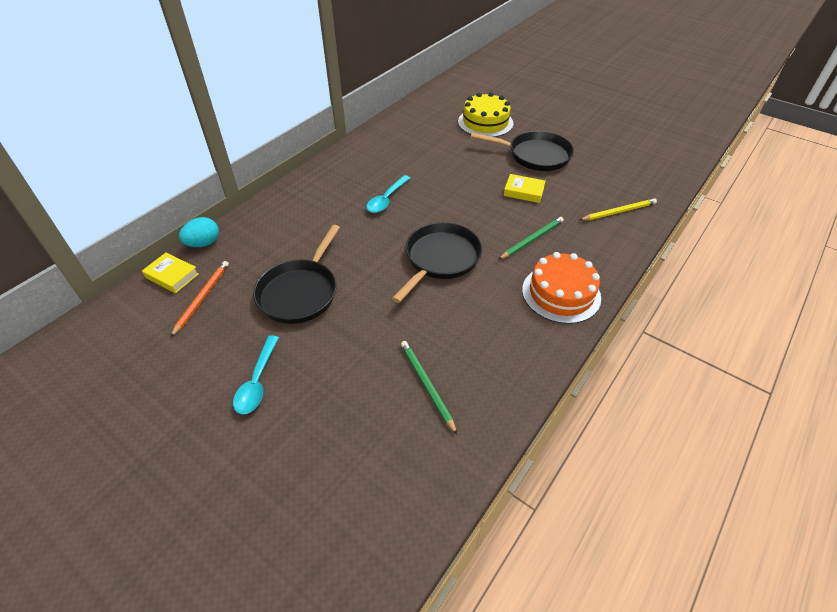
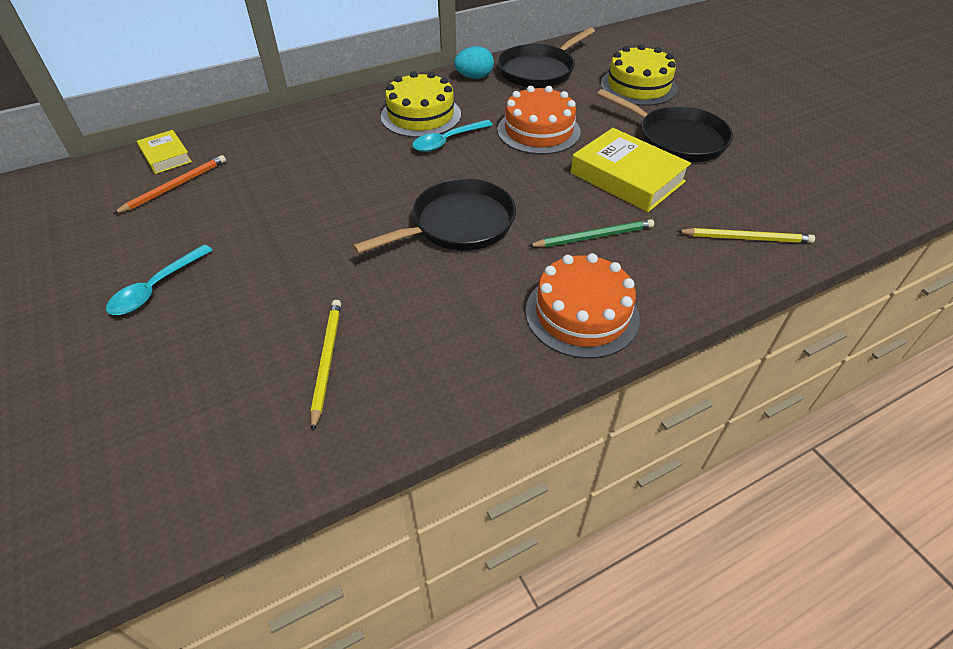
camera: 25 degrees right, 0 degrees up
(203, 243) = (220, 134): turquoise egg -> turquoise egg (474, 77)
(300, 292) = (273, 211): black pan -> black pan (539, 71)
(352, 184) = (421, 115): none -> yellow cake
(426, 385) = (327, 361): green pencil -> yellow pencil
(443, 173) = (538, 131): none -> orange cake
(523, 191) = (627, 177): yellow book -> yellow book, size x1.81

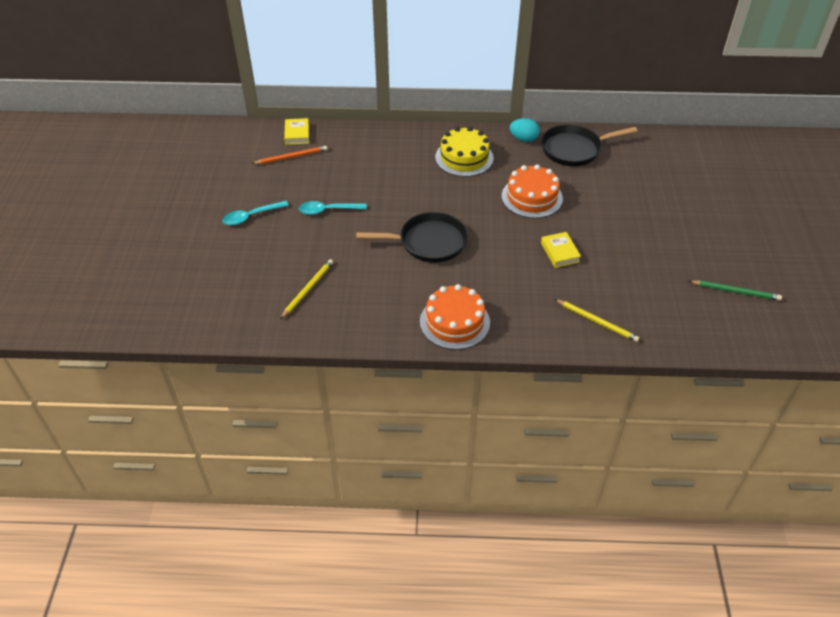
camera: 30 degrees right, 0 degrees up
(447, 141) = (466, 183): turquoise spoon -> turquoise spoon (328, 210)
(594, 237) = (502, 282): green pencil -> green pencil (735, 291)
(627, 177) = (560, 252): yellow book -> yellow book, size x0.55
(638, 86) = (636, 187): yellow cake -> none
(677, 139) = (622, 238): black pan -> none

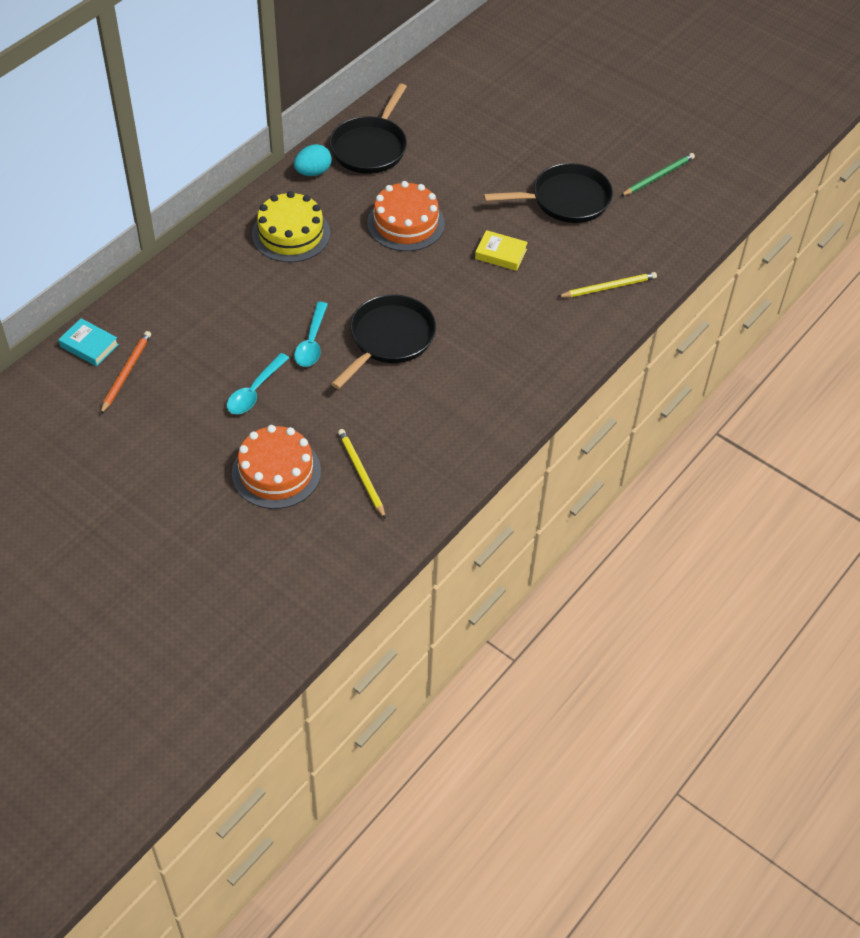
camera: 55 degrees left, 5 degrees up
(251, 216) = (193, 463): turquoise spoon -> turquoise spoon (312, 342)
(297, 134) = (89, 346): yellow book -> turquoise book
(454, 322) = (516, 385): orange cake -> orange cake (276, 472)
(648, 257) = (566, 200): none -> black pan

